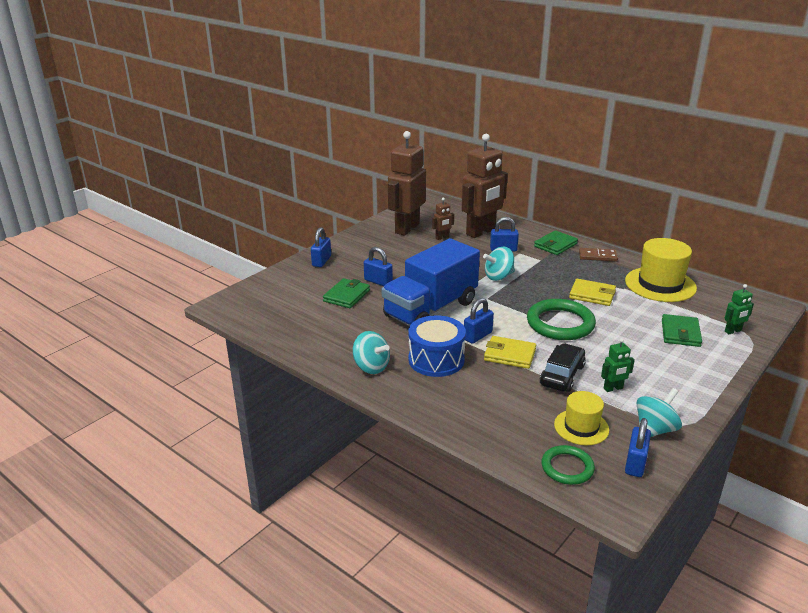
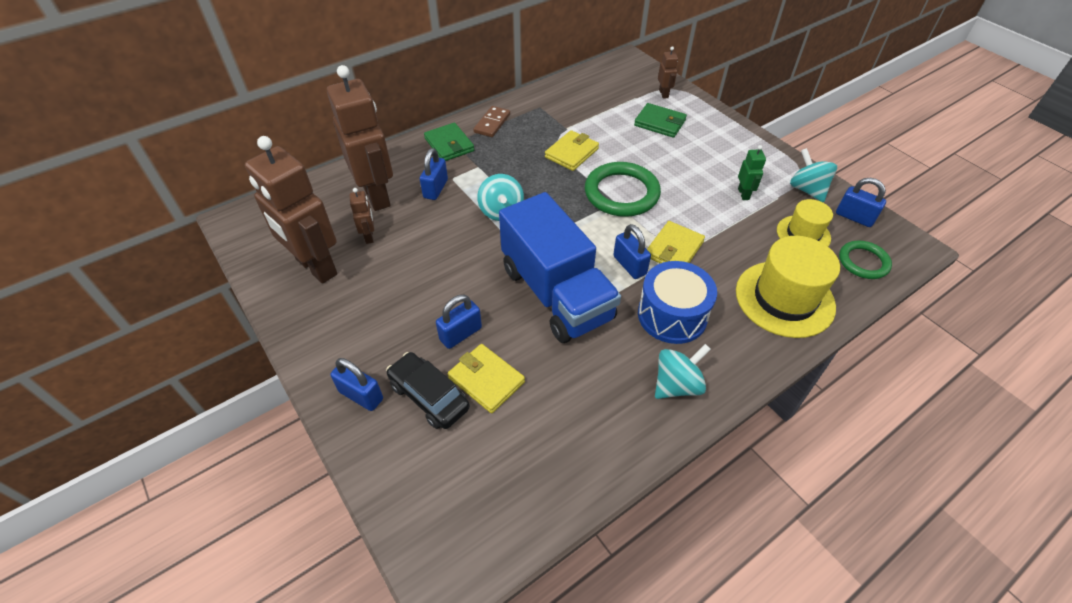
camera: 75 degrees left, 20 degrees up
(346, 296) = (486, 380): green wallet -> yellow wallet
(562, 375) = (717, 221): black car -> black car (429, 396)
(660, 284) = (568, 104): yellow hat -> yellow hat (784, 299)
(733, 331) = (663, 94): green robot -> brown robot

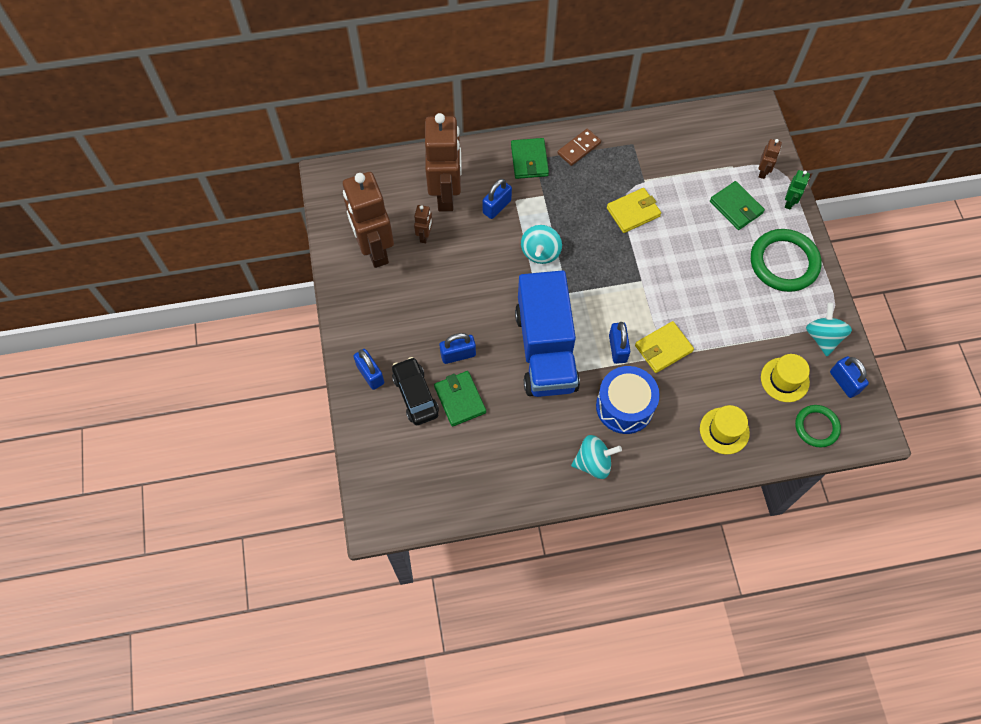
camera: 25 degrees right, 15 degrees up
(486, 380) = (460, 399): yellow wallet -> green wallet
(621, 193) = (652, 274): green ring -> green ring (784, 263)
(743, 194) = (761, 318): green robot -> green robot (789, 202)
(784, 299) = (724, 431): yellow hat -> yellow hat, size x0.59

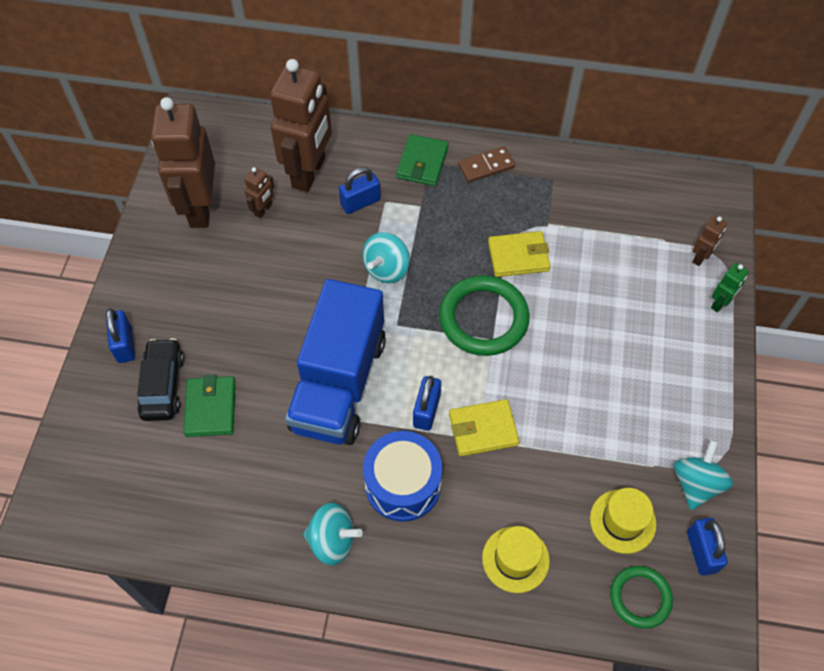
camera: 20 degrees right, 5 degrees down
(458, 354) = (234, 355): blue padlock -> none
(736, 207) = (648, 289): green wallet -> none
(784, 263) = (682, 374): green ring -> green ring (483, 318)

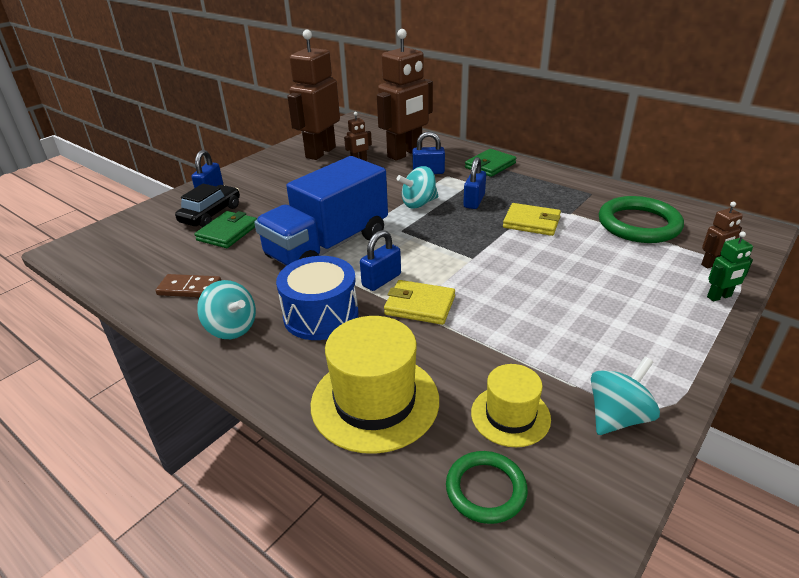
camera: 30 degrees right, 25 degrees down
(483, 318) = (474, 245): green ring -> green ring (638, 224)
(486, 166) = (539, 176): brown domino -> brown domino (189, 288)
(515, 559) = (375, 401): yellow hat -> yellow hat, size x1.69
(701, 552) = (590, 479): blue padlock -> blue padlock (474, 201)

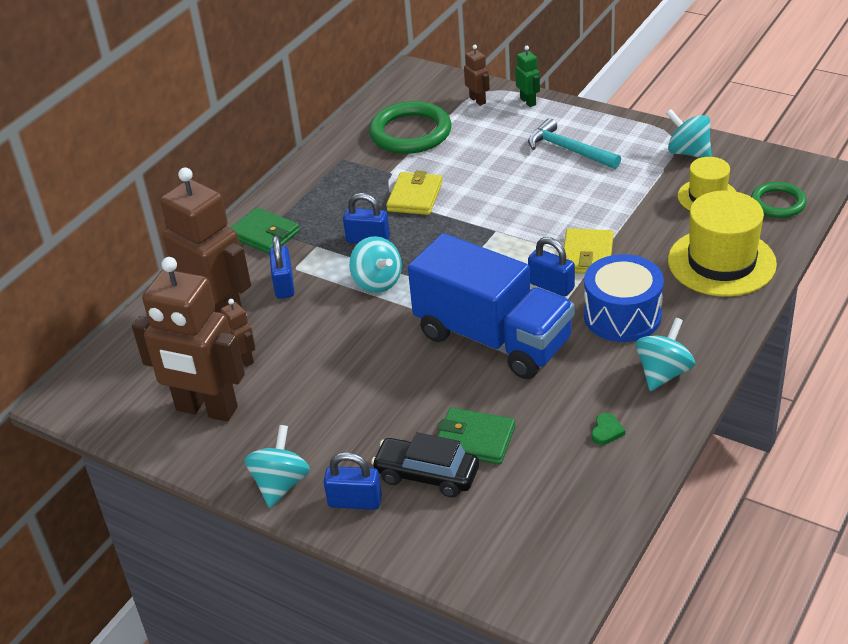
camera: 95 degrees left, 5 degrees up
(189, 288) = (606, 431): brown domino -> green heart
(243, 172) = (280, 484): none -> turquoise spinning top
(616, 315) = (568, 150): none -> turquoise hammer

